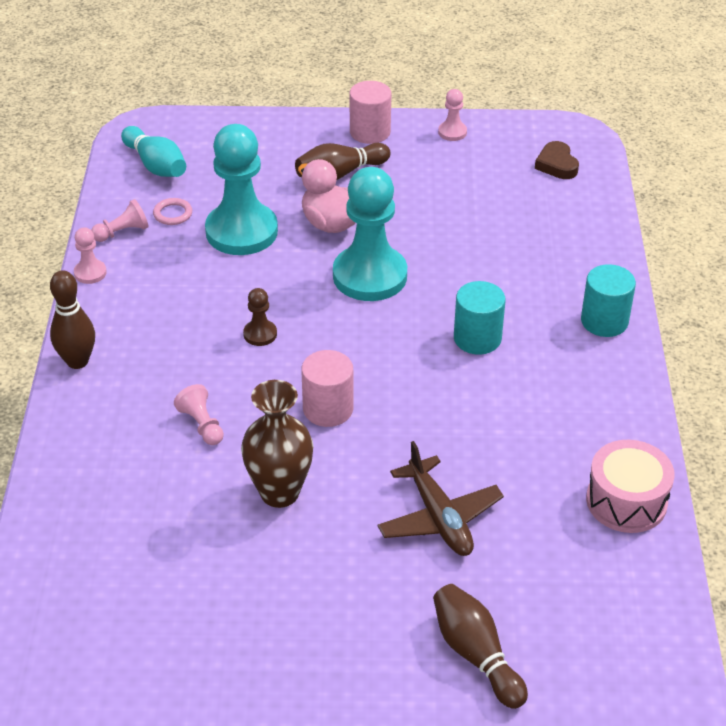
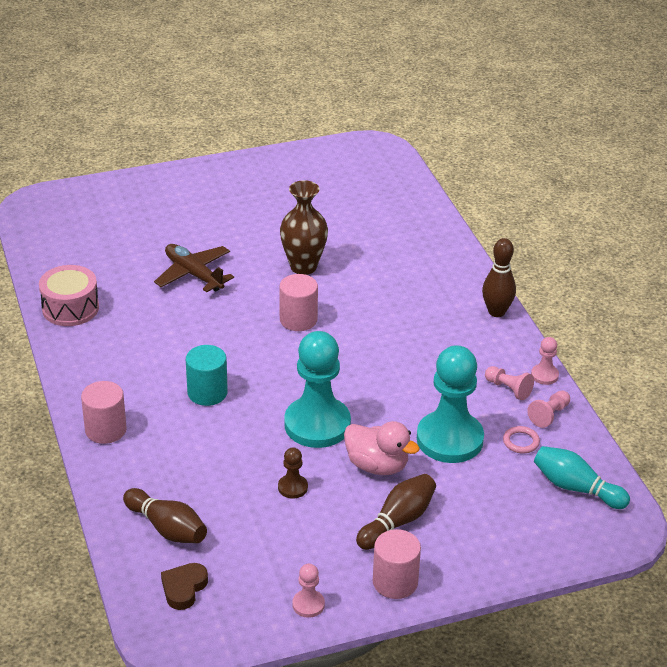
camera: 160 degrees right, 5 degrees down
(202, 425) = (379, 292): pink pawn -> pink pawn (508, 389)
(260, 334) = (378, 359): brown pawn -> brown pawn (292, 487)
(476, 654) = (149, 218): brown bowling pin -> brown bowling pin (167, 528)
(557, 165) = (184, 588): brown heart -> brown heart turned 120 degrees counterclockwise
(604, 321) = (105, 430): turquoise cylinder -> pink cylinder

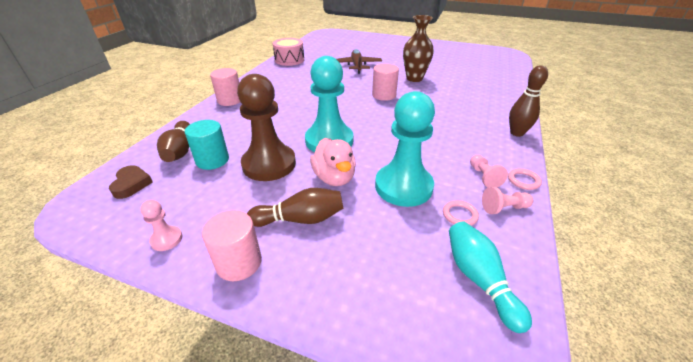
camera: 40 degrees right, 0 degrees up
(184, 588) = (131, 184): brown heart -> brown heart turned 105 degrees clockwise
(207, 393) = (295, 105): turquoise cylinder -> turquoise cylinder (212, 160)
(292, 487) = (269, 164): brown pawn -> brown pawn, size x2.32
(544, 375) = (523, 181): pink pawn -> pink ring

